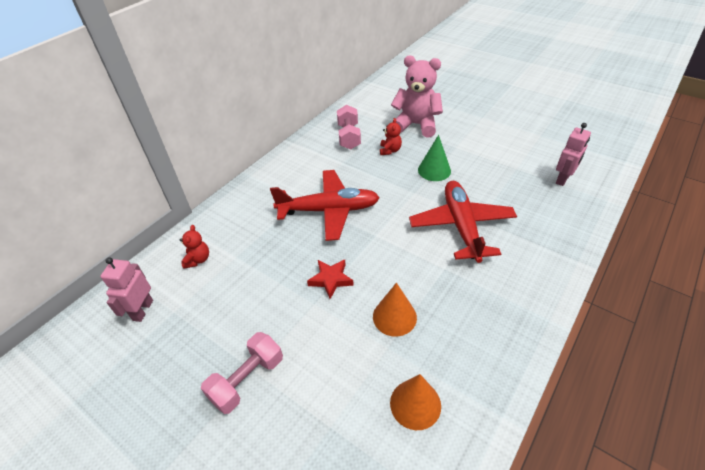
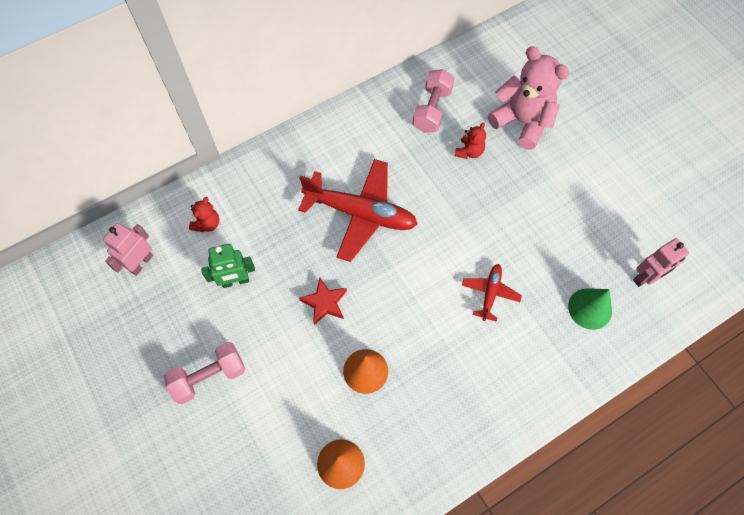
camera: 20 degrees right, 20 degrees up
(241, 292) = (235, 281): none -> green robot
(434, 170) = (504, 203): green cone -> green cone (590, 308)
(461, 226) = (490, 293): red plane -> red plane, size x0.49

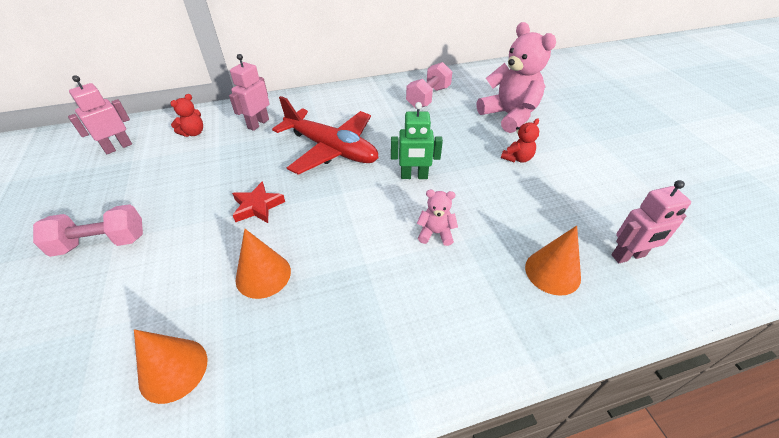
camera: 15 degrees right, 20 degrees down
(235, 281) = (186, 174): green robot -> green robot (414, 176)
(268, 194) = (258, 124): none -> pink robot
(469, 152) = (452, 126): red teddy bear -> red teddy bear (517, 158)
(490, 293) = (435, 233): red plane -> pink teddy bear
(590, 308) = (552, 272): green cone -> orange cone

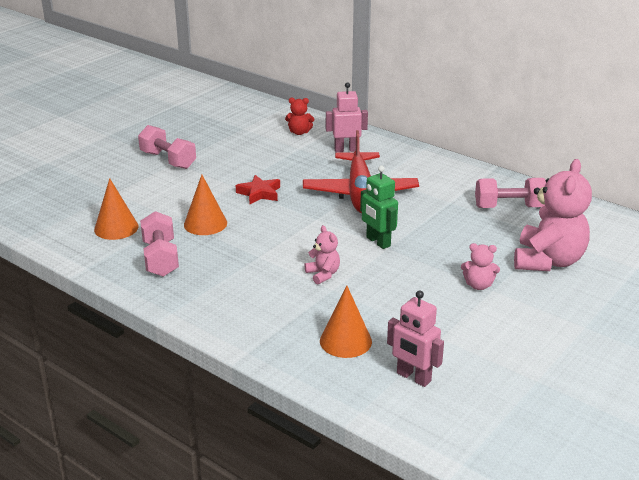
camera: 55 degrees right, 15 degrees down
(118, 147) = (248, 117): pink robot -> none
(288, 354) = (160, 258): none -> pink dumbbell
(517, 158) = (478, 285): red teddy bear -> pink teddy bear

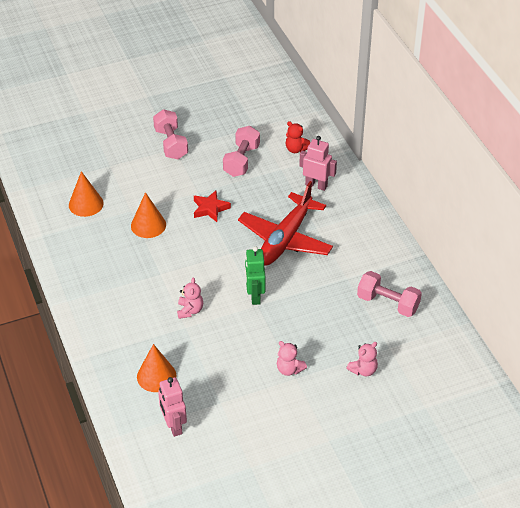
camera: 30 degrees right, 15 degrees up
(160, 258) = (94, 247): pink dumbbell -> pink dumbbell (241, 160)
(548, 261) = (363, 370): pink teddy bear -> pink teddy bear, size x0.47

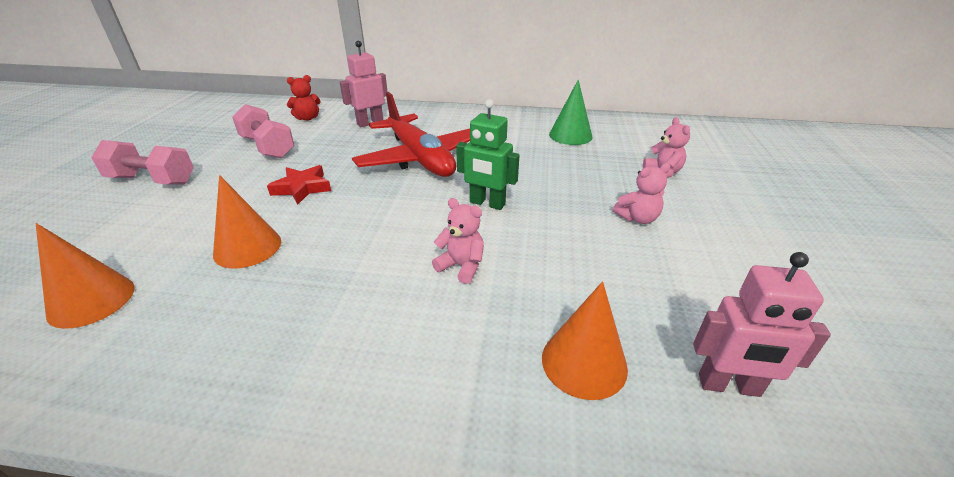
camera: 60 degrees left, 10 degrees down
(388, 303) = (570, 135): pink dumbbell -> green cone

